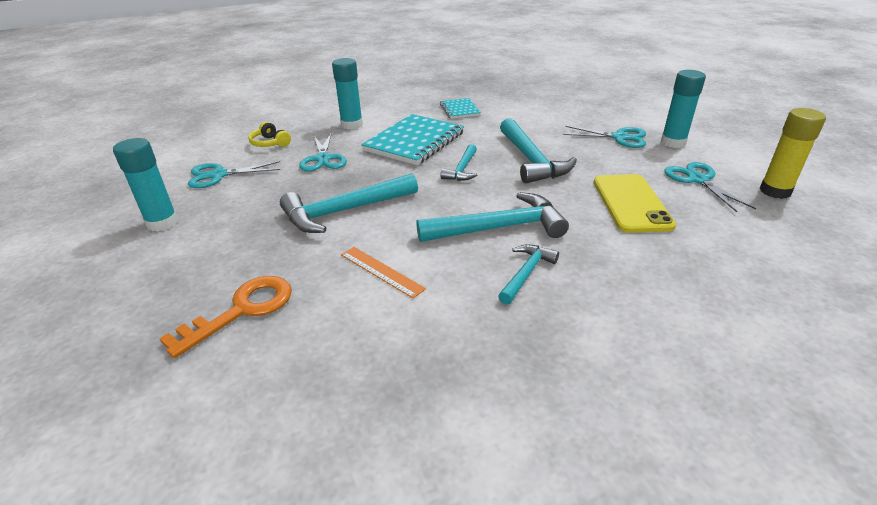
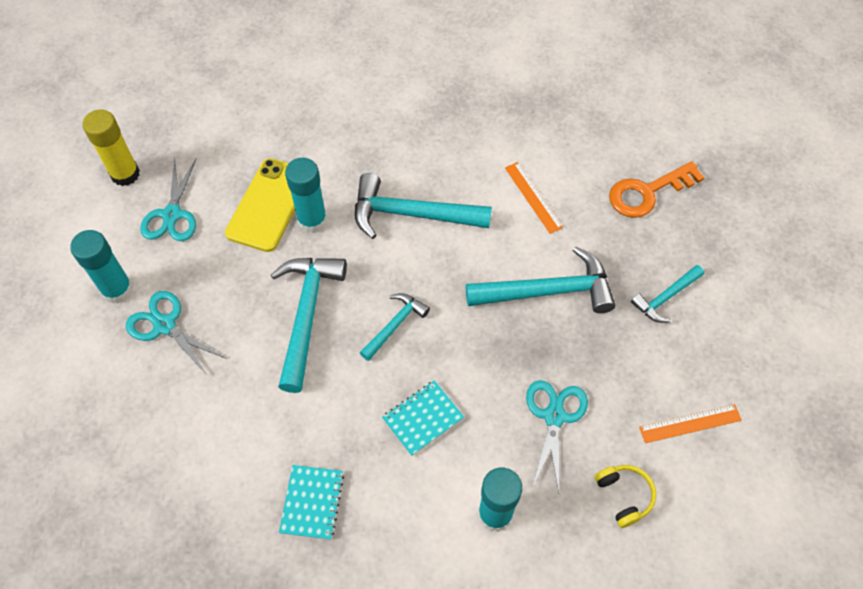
camera: 160 degrees left, 25 degrees up
(162, 223) = (738, 338): turquoise glue stick -> turquoise glue stick (312, 220)
(218, 175) = (690, 423): turquoise scissors -> orange ruler
(414, 142) = (423, 419): turquoise notebook -> turquoise notebook, size x0.53
(526, 273) = (421, 157): turquoise hammer -> turquoise hammer (665, 297)

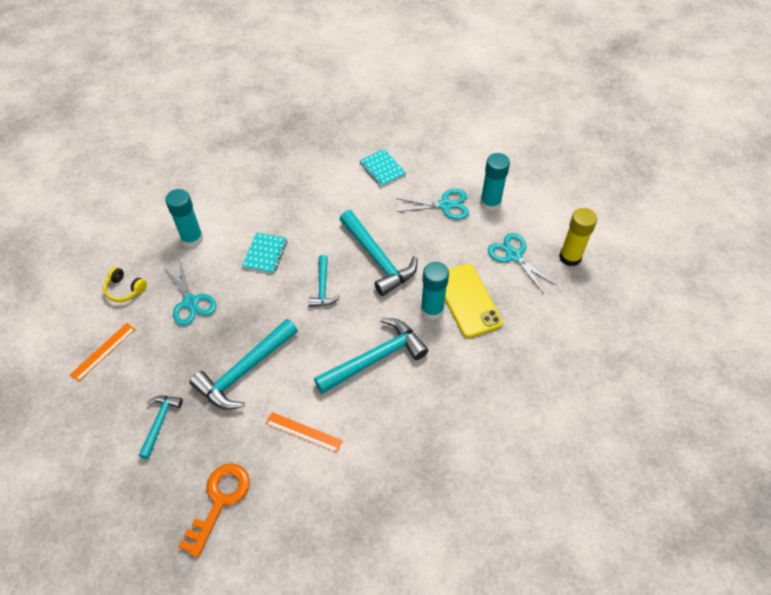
camera: 140 degrees right, 5 degrees down
(312, 502) = (289, 188): turquoise notebook -> turquoise notebook (382, 169)

